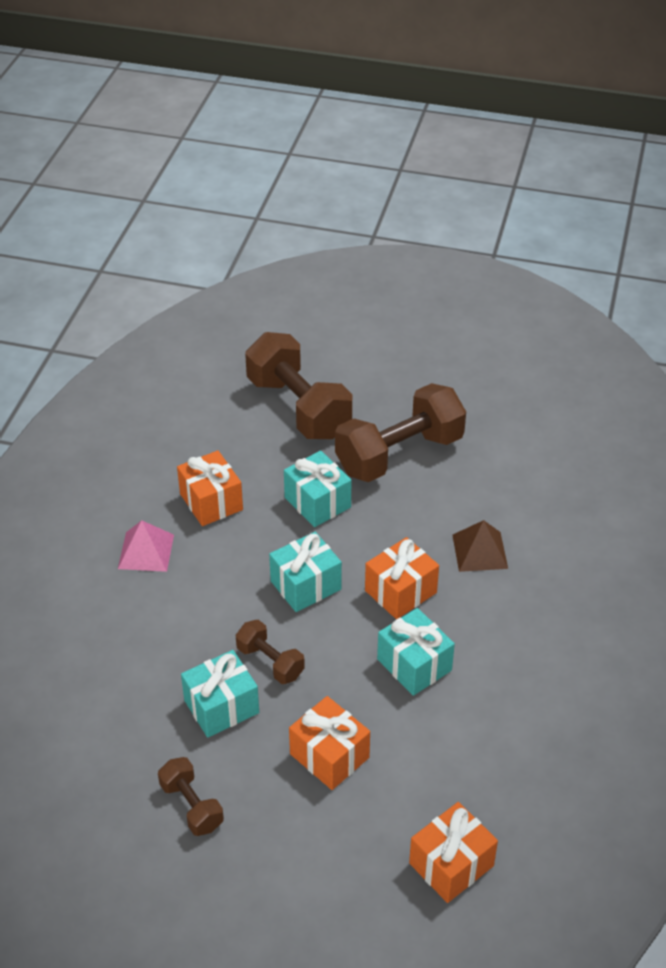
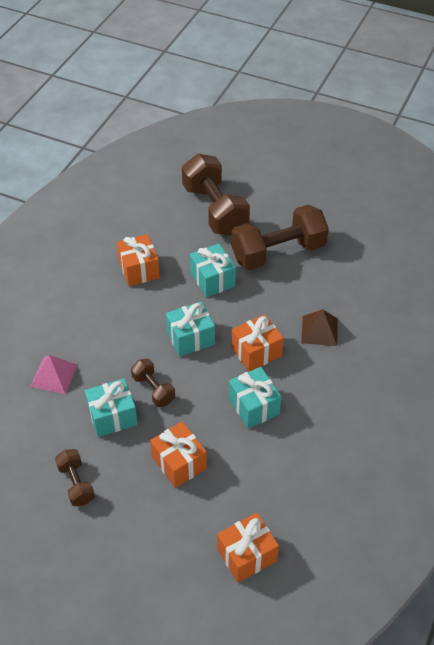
camera: 10 degrees right, 5 degrees up
(146, 551) = (86, 299): pink pyramid -> pink pyramid (54, 375)

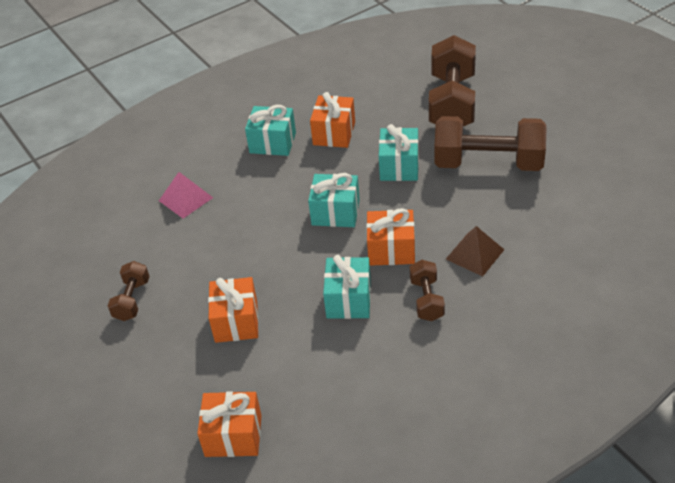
camera: 35 degrees right, 5 degrees down
(112, 416) = (209, 255): turquoise gift -> turquoise gift (273, 143)
(153, 389) = (264, 246): brown dumbbell -> brown dumbbell (426, 299)

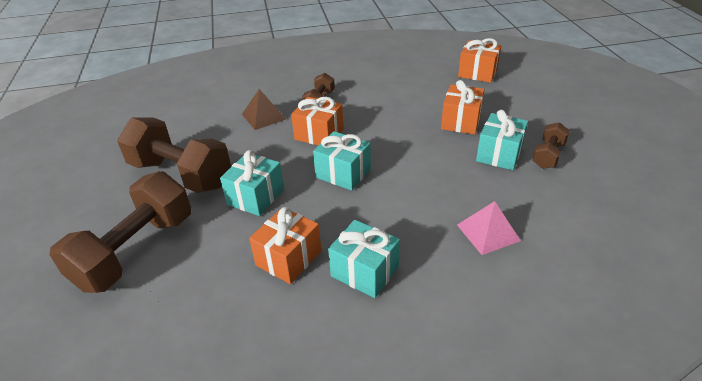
camera: 160 degrees left, 5 degrees down
(348, 300) = (372, 114): turquoise gift -> turquoise gift (499, 154)

